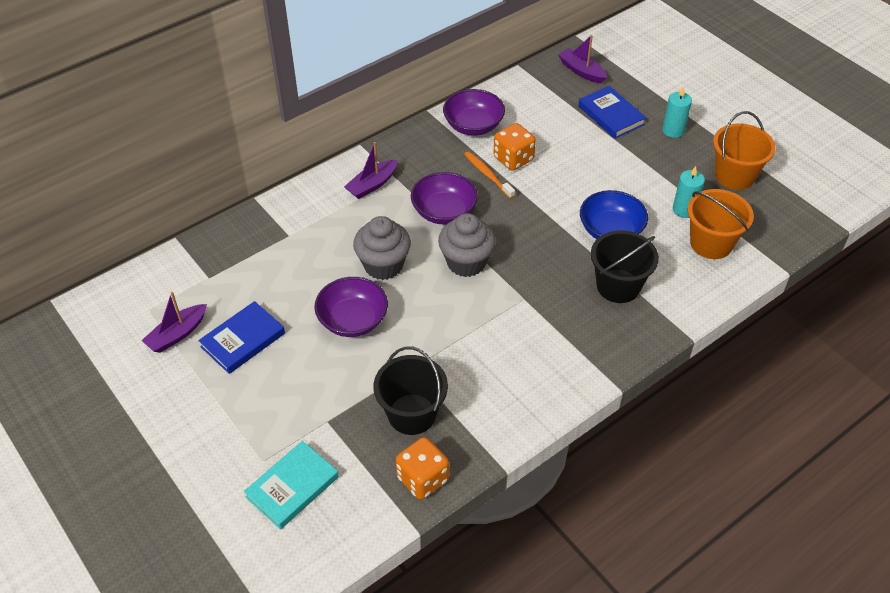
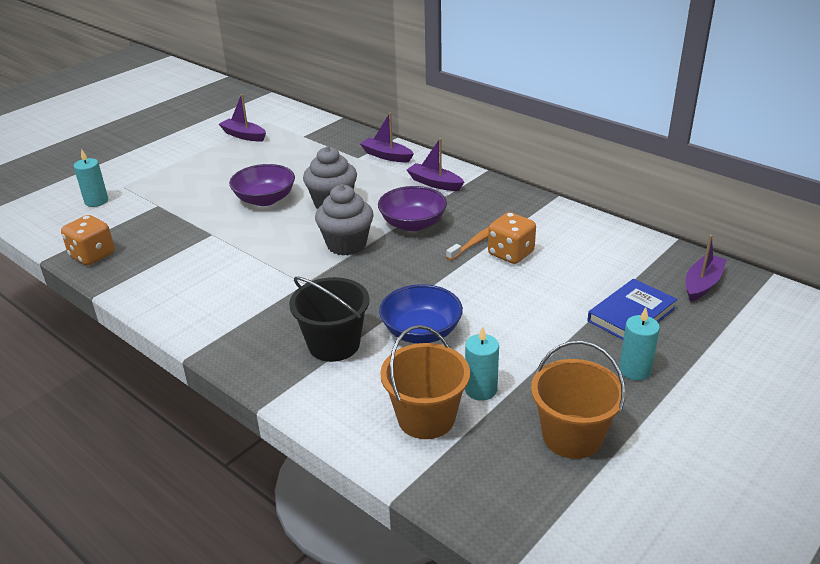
camera: 80 degrees right, 15 degrees down
(243, 340) = (240, 159): blue book -> none
(292, 487) = (96, 201): turquoise book -> turquoise candle
(296, 211) = (386, 156): none -> purple boat
(412, 414) = (161, 241): black bucket -> none
(473, 126) = (551, 223): purple bowl -> none

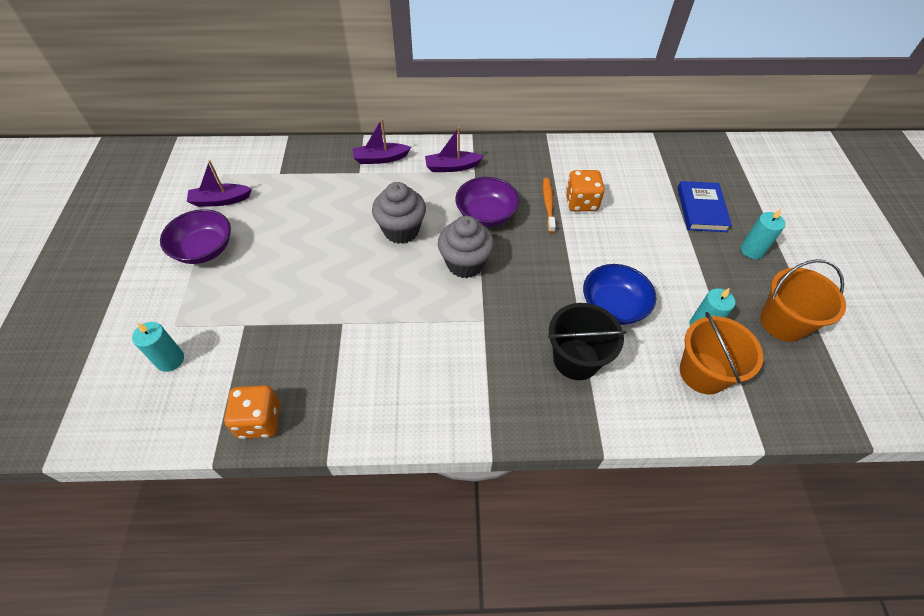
camera: 45 degrees left, 20 degrees up
(265, 199) = (339, 259): purple bowl -> purple bowl (204, 249)
(702, 284) = (705, 162): purple boat -> none

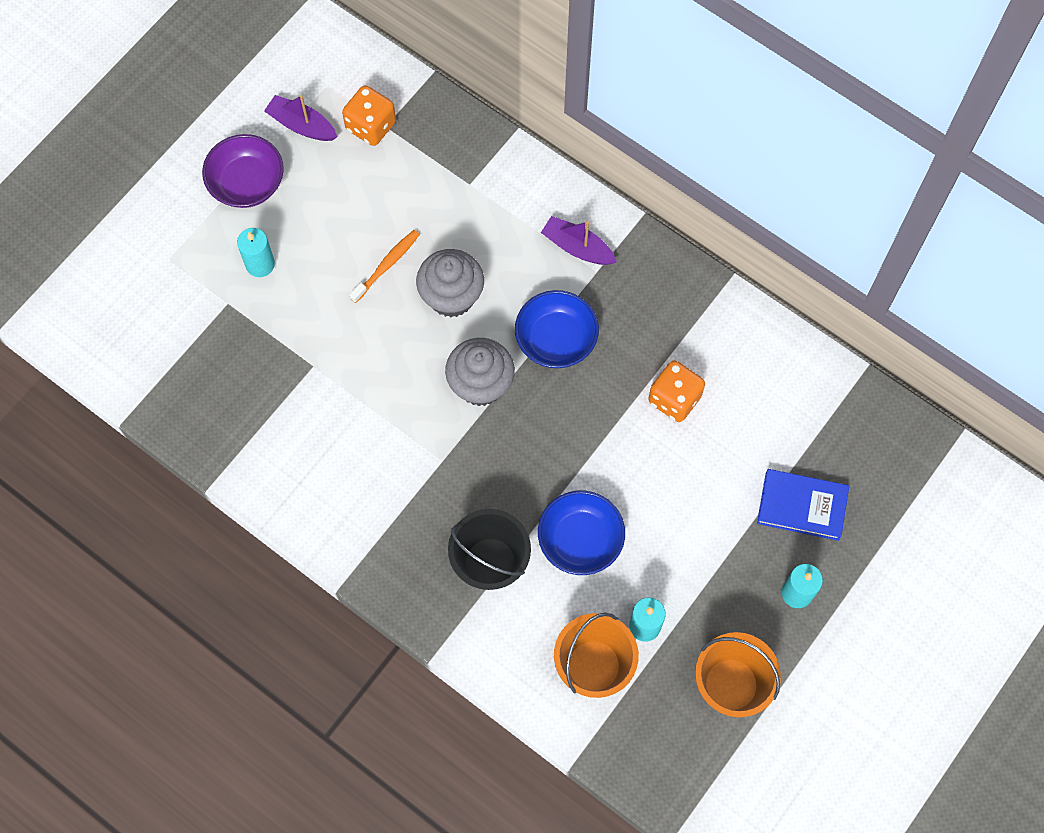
camera: 40 degrees right, 15 degrees up
(170, 360) = (145, 295): turquoise candle -> turquoise candle (260, 264)
(259, 421) = (179, 412): orange dice -> orange dice (371, 126)
(380, 158) = (508, 179): purple boat -> none
(486, 214) = (556, 339): purple bowl -> blue bowl
(548, 204) = (635, 375): orange toothbrush -> orange toothbrush (386, 265)
(701, 209) = (802, 506): blue book -> blue book turned 60 degrees clockwise

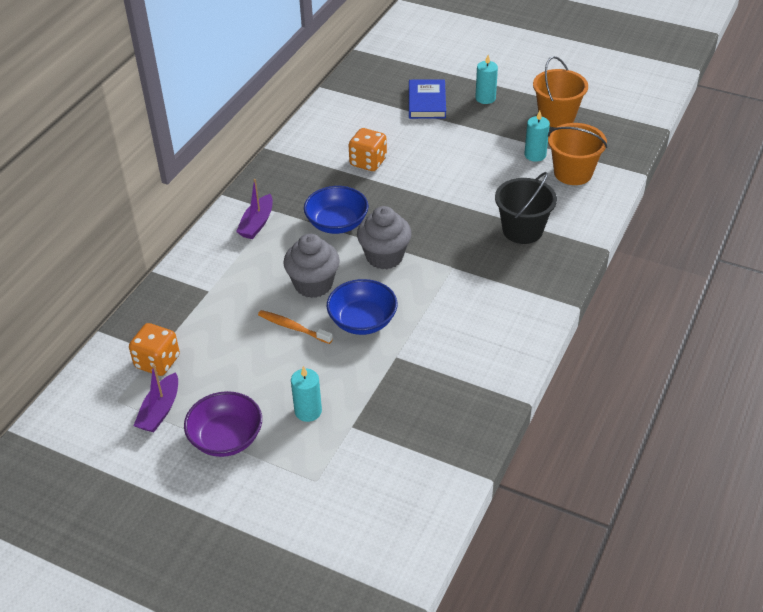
camera: 100 degrees left, 25 degrees down
(580, 540) = (487, 190): blue bowl -> blue bowl (362, 321)

